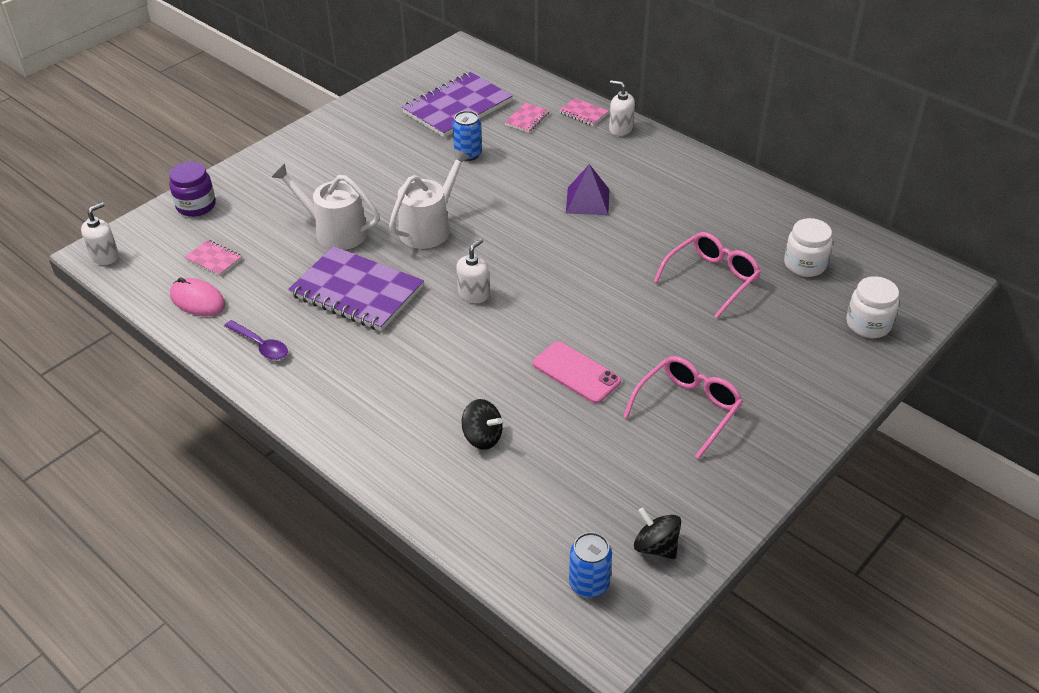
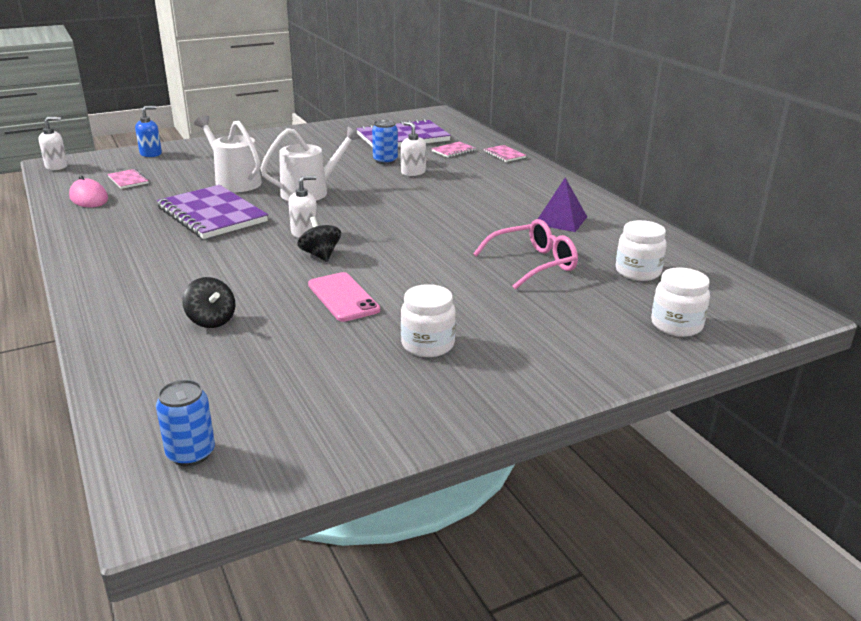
camera: 20 degrees right, 15 degrees down
(196, 206) = (151, 154): purple jar -> blue soap dispenser
(260, 345) = (102, 229): purple spoon -> none
(587, 201) = (460, 199): purple pyramid -> purple pyramid (560, 220)
(620, 129) = (529, 167): white soap dispenser -> white soap dispenser (413, 172)
(656, 546) = (291, 442): black spinning top -> black spinning top (320, 255)
(688, 408) = (427, 344): pink glasses -> white jar

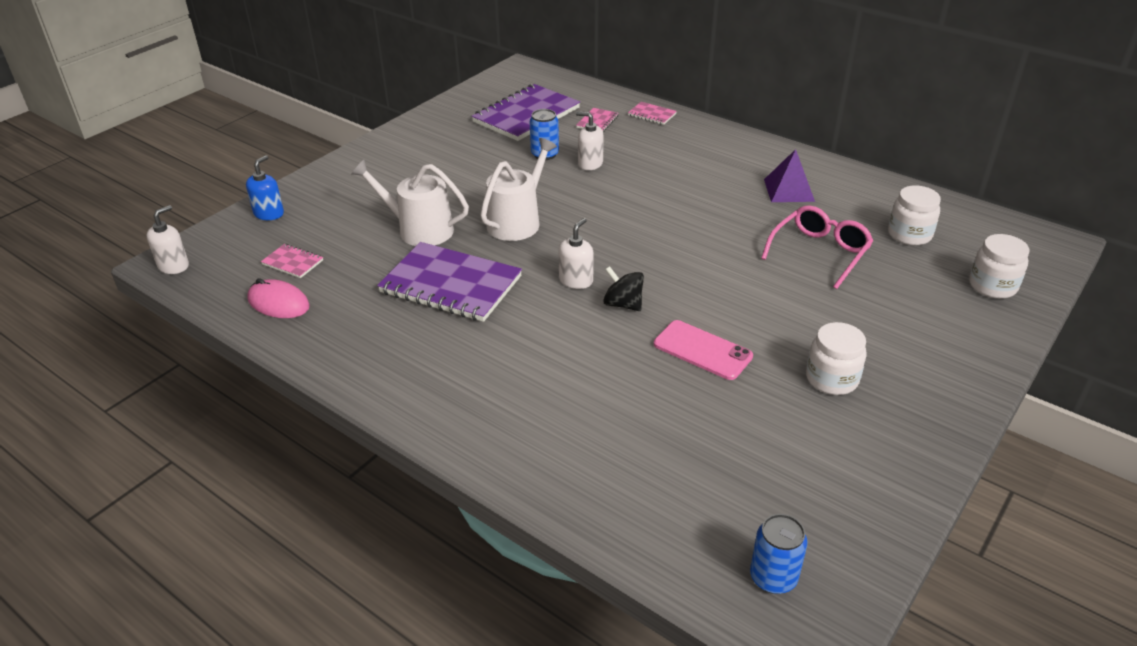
camera: 25 degrees left, 10 degrees up
(211, 320) = (615, 423): black spinning top -> none

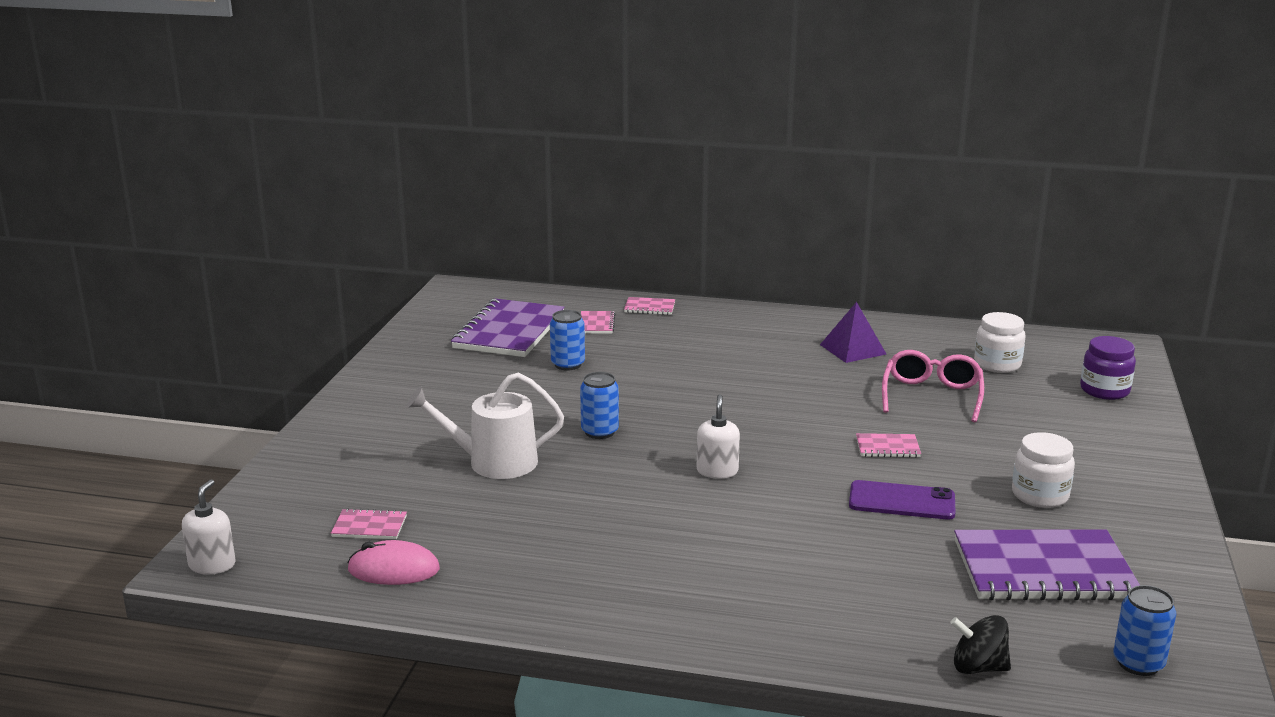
camera: 25 degrees left, 15 degrees down
(269, 213) = (286, 485): blue soap dispenser -> none
(451, 284) = (584, 505): purple notebook -> purple notebook (1043, 570)
(517, 221) = (599, 432): white watering can -> blue can
(590, 163) = (627, 364): white soap dispenser -> none
(623, 304) = (786, 481): black spinning top -> black spinning top (978, 667)
(702, 350) = (901, 501): pink phone -> purple phone
(735, 294) = (887, 447): none -> pink notebook
(992, 286) = (1104, 390): white jar -> purple jar

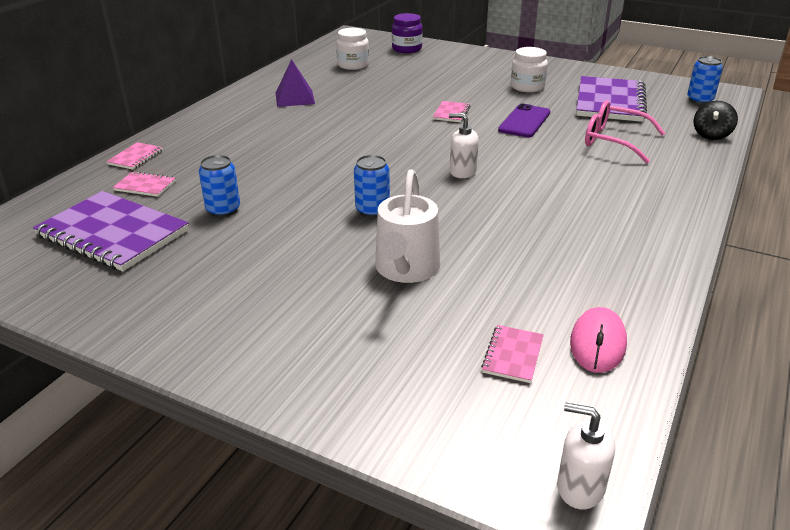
camera: 75 degrees left, 10 degrees up
(931, 396) = (385, 89): pink glasses -> pink glasses (613, 141)

